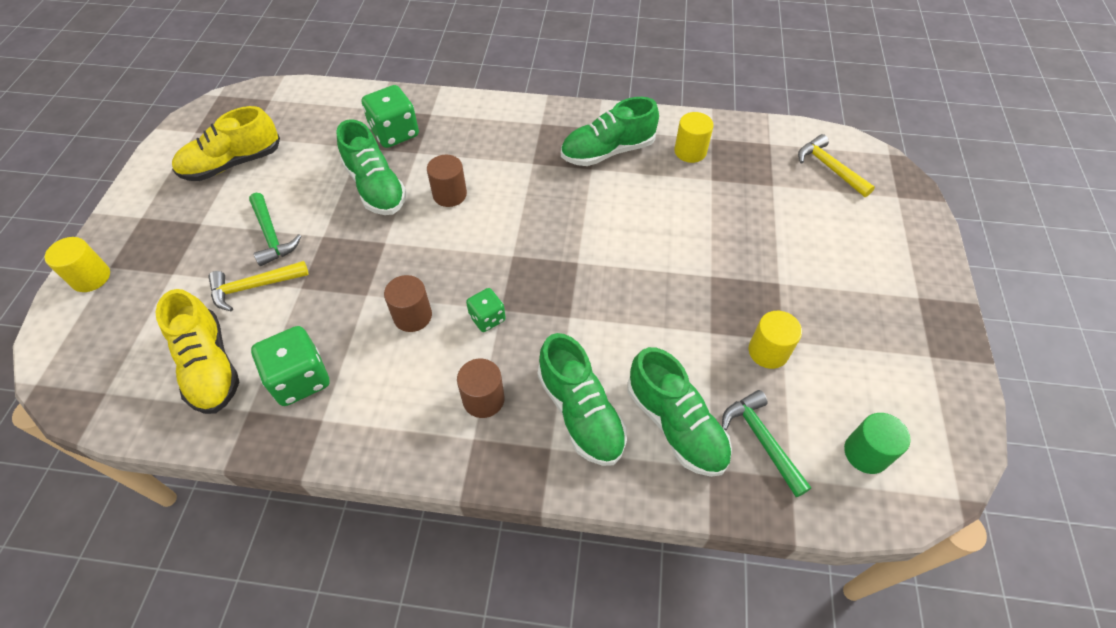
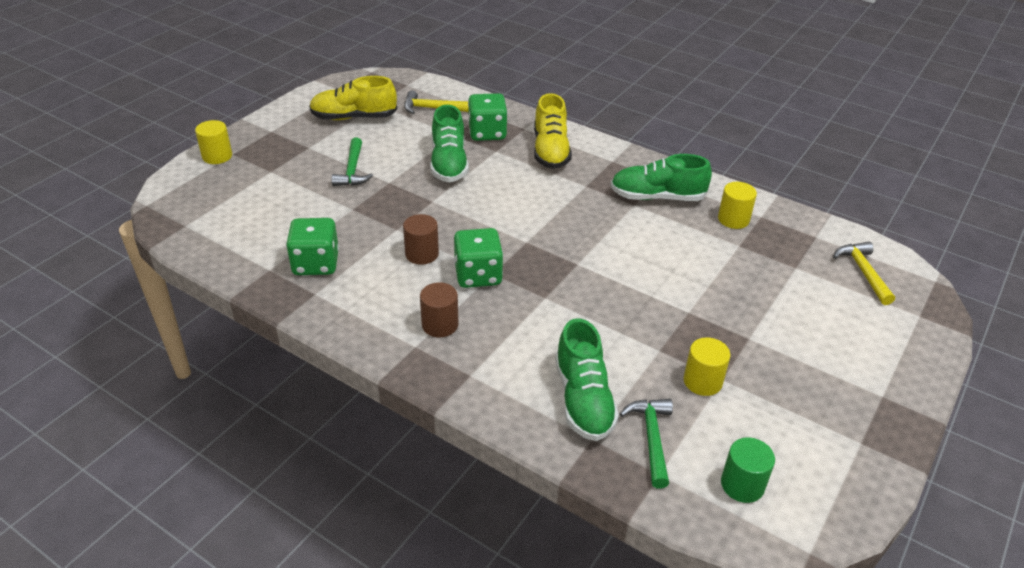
camera: 25 degrees right, 15 degrees down
(210, 366) = (260, 234): yellow shoe -> yellow shoe (550, 151)
(254, 287) = (320, 197): yellow hammer -> yellow hammer (432, 108)
(449, 194) = (503, 186): brown cylinder -> none
(487, 318) = (478, 275): green dice -> green dice, size x1.70
(580, 413) = (510, 362): green shoe -> none

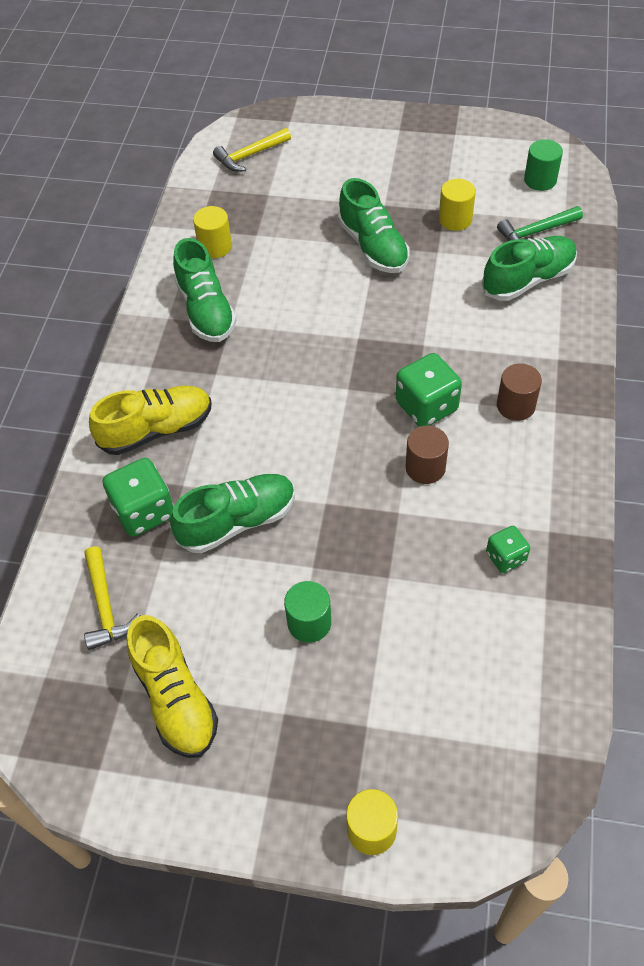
camera: 110 degrees left, 15 degrees up
(316, 264) = (505, 557): green dice -> green dice, size x0.59
(352, 170) = (309, 623): green hammer -> green cylinder
(688, 309) = (373, 247): none -> green shoe

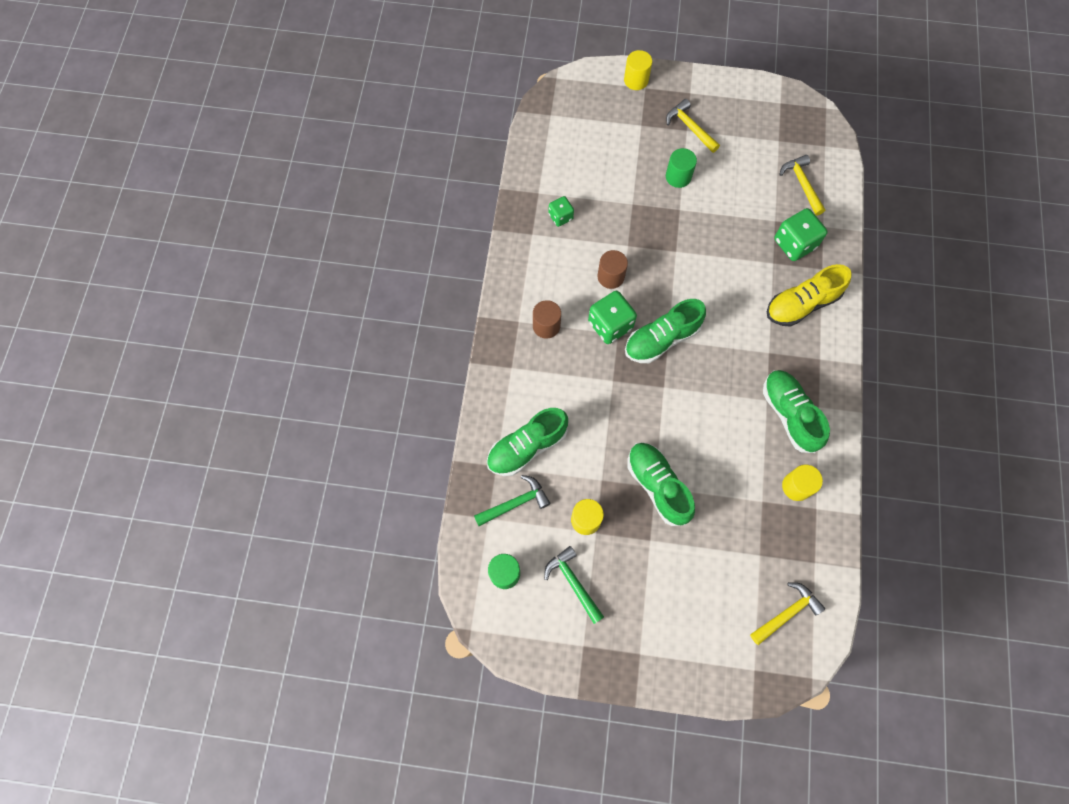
camera: 175 degrees right, 15 degrees up
(175, 699) = (748, 136): yellow shoe -> none
(238, 521) = (731, 237): green shoe -> green shoe (661, 339)
(277, 718) = (690, 127): none -> yellow hammer
(467, 174) = (573, 583): none -> green hammer

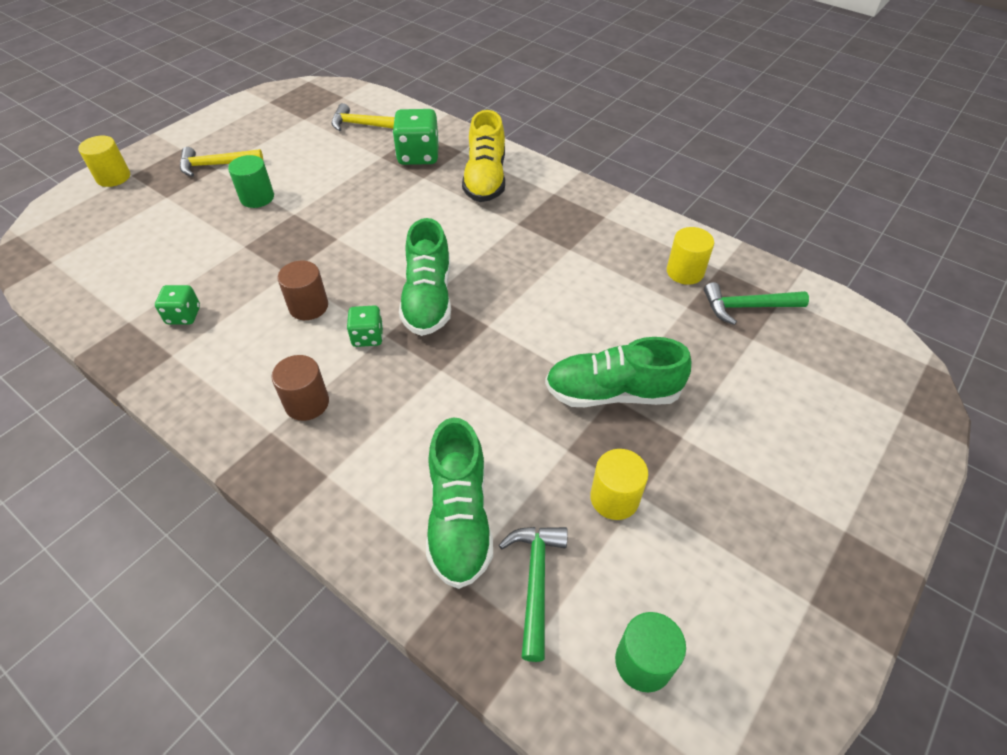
camera: 60 degrees left, 20 degrees down
(573, 583) = (703, 564): green hammer -> green hammer (747, 307)
(610, 325) = (367, 337): green dice -> green dice, size x0.59
(786, 613) = (836, 349): yellow hammer -> none
(789, 414) = (598, 240): green shoe -> none

